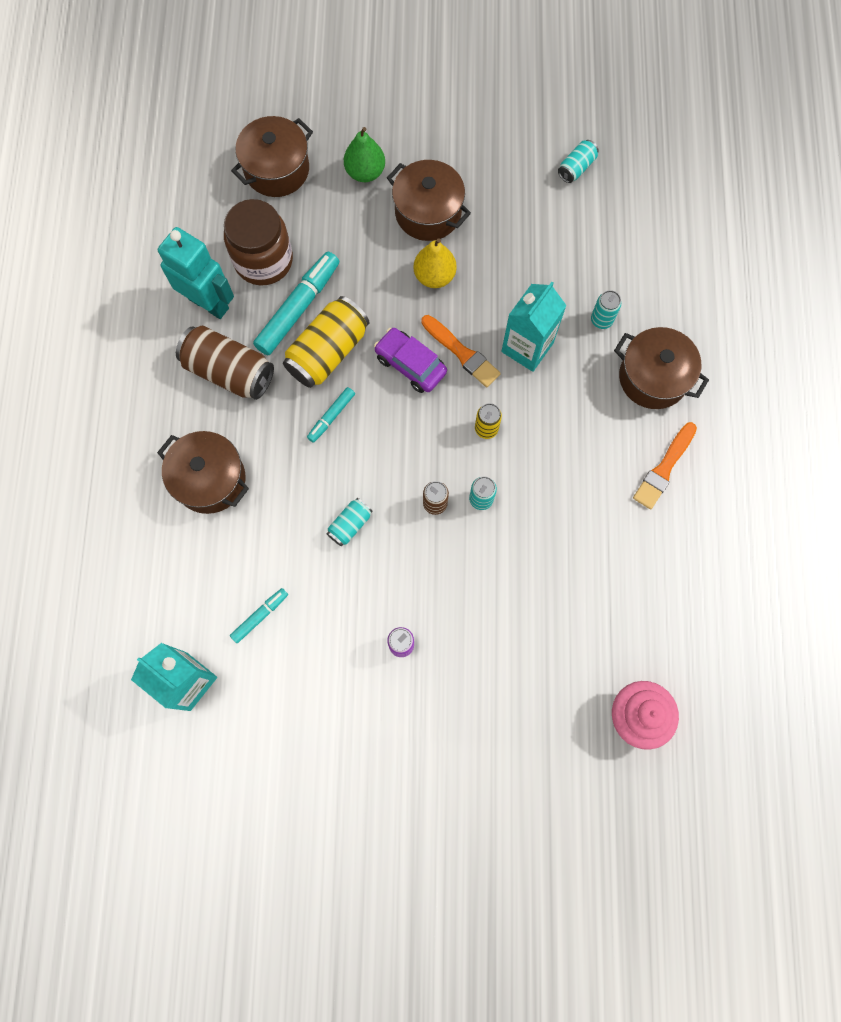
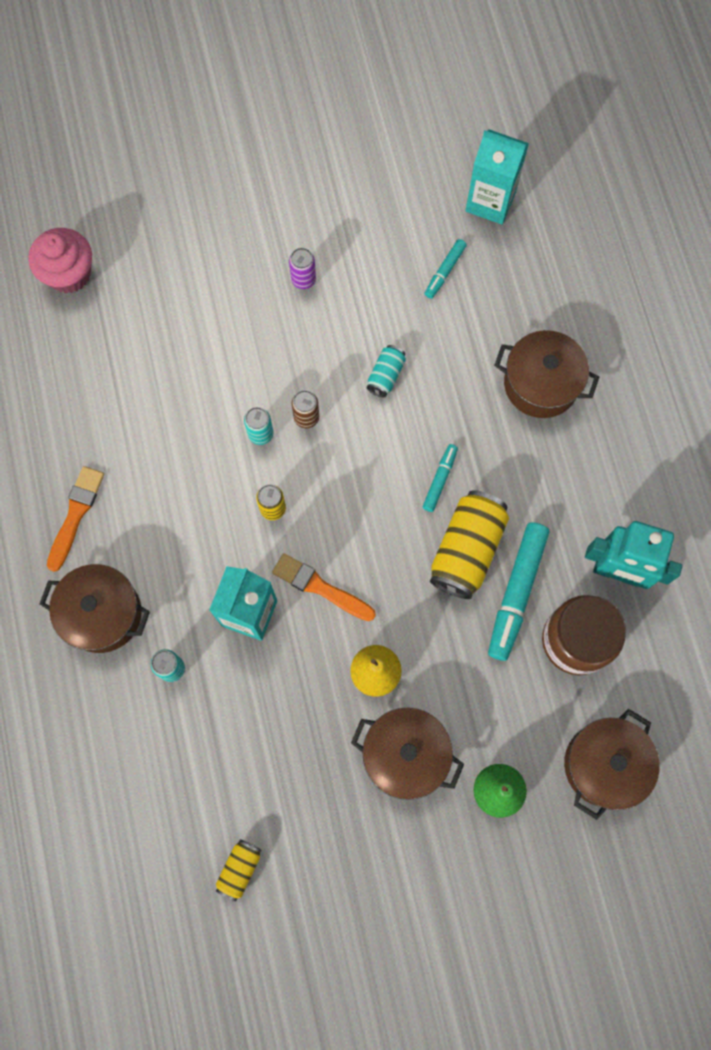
camera: 165 degrees right, 0 degrees up
(229, 371) = (564, 500): brown can -> none
(410, 364) = (373, 559): purple car -> none
(576, 168) = (239, 869): turquoise can -> yellow can

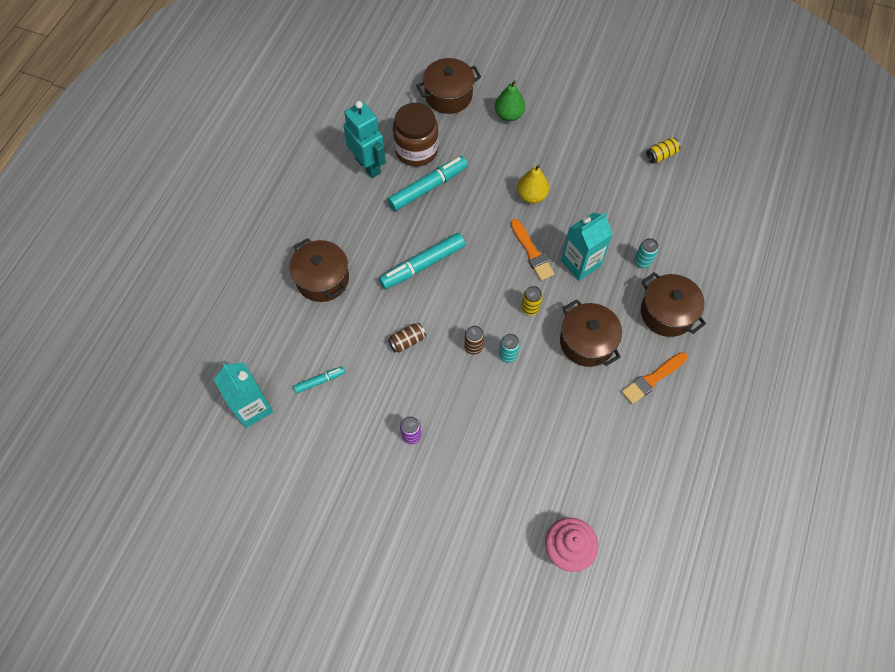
camera: 145 degrees left, 10 degrees down
(386, 375) = (407, 341): turquoise can -> brown can
(405, 755) = (543, 153): brown pot -> brown pot (587, 342)
(440, 479) = (422, 265): turquoise marker -> turquoise marker, size x1.91
(466, 550) = (437, 222): yellow can -> none

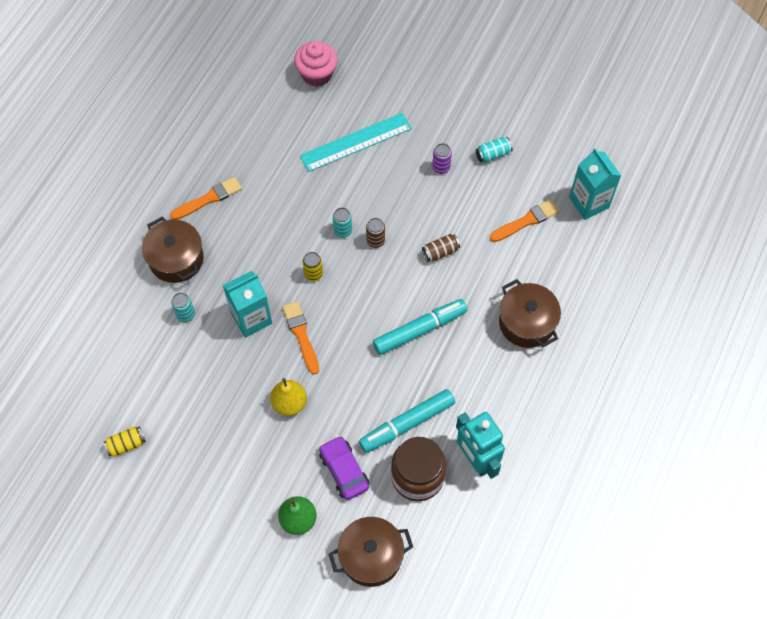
camera: 175 degrees left, 0 degrees up
(319, 381) = (526, 221): turquoise marker -> orange brush
(354, 457) = (493, 154): none -> turquoise can
(477, 150) = (344, 470): none -> purple car
(508, 459) = (356, 142): none -> turquoise ruler
(587, 342) = (263, 237): brown pot -> none

